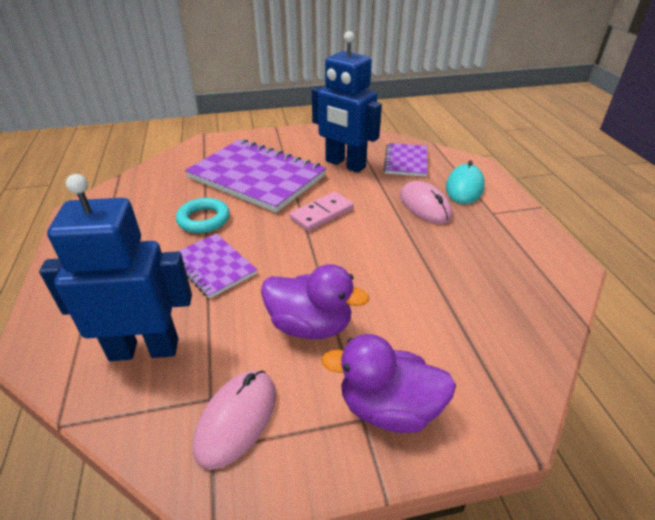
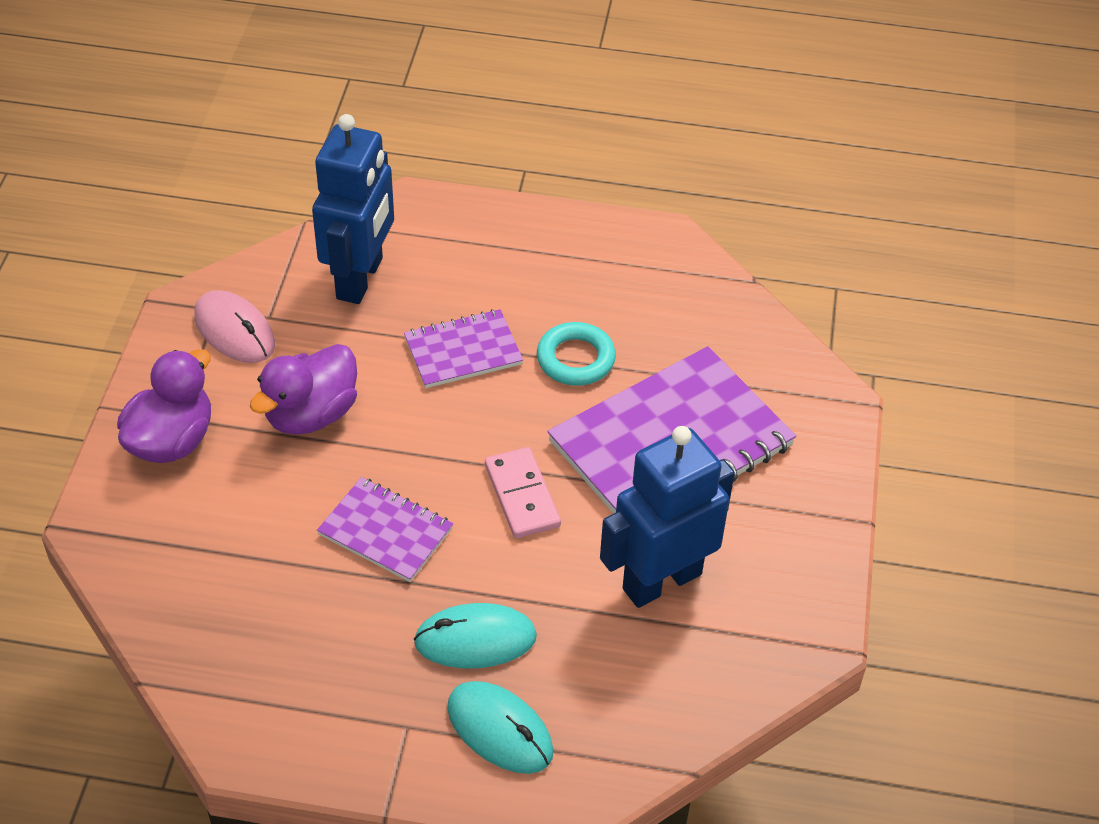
camera: 110 degrees right, 10 degrees up
(406, 161) = (631, 683): purple notebook -> purple notebook (385, 532)
(425, 205) = (475, 639): pink mouse -> turquoise mouse

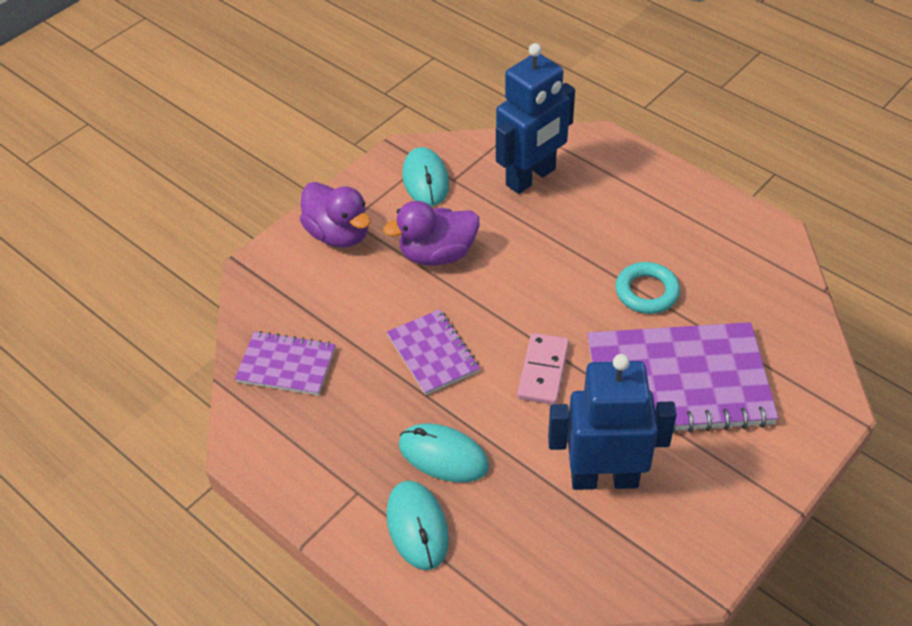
camera: 35 degrees right, 0 degrees up
(172, 440) = (338, 234): purple duck -> purple duck turned 75 degrees clockwise
(234, 330) = (425, 180): pink mouse -> turquoise mouse
(463, 351) = (568, 254): purple notebook -> purple notebook (286, 365)

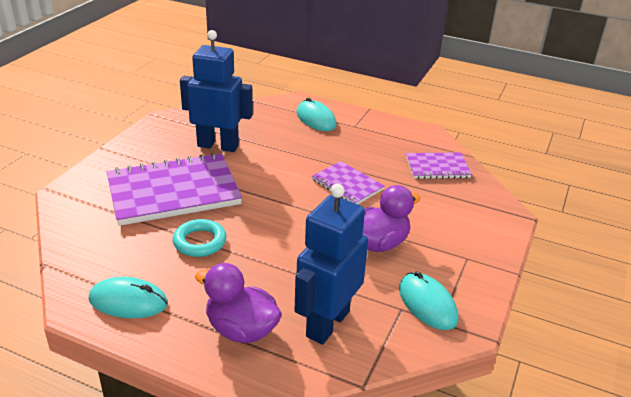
camera: 160 degrees right, 15 degrees down
(338, 234) = (468, 246): purple duck -> purple duck (241, 329)
(443, 455) = (315, 143): turquoise mouse -> turquoise mouse (128, 301)
(543, 371) = (269, 186): pink domino -> none
(604, 478) = (218, 146): blue robot -> blue robot turned 150 degrees counterclockwise

